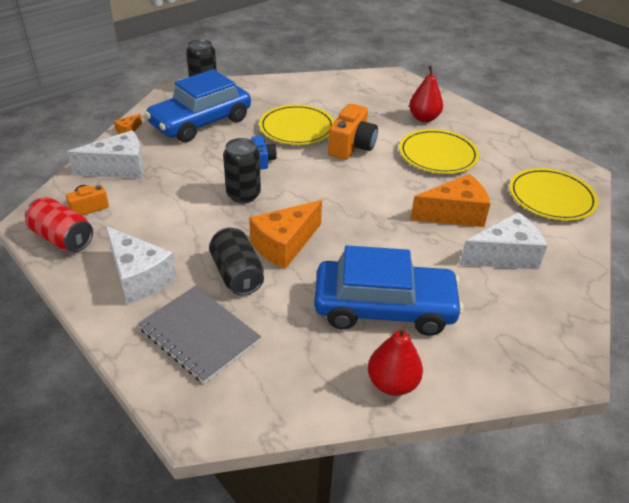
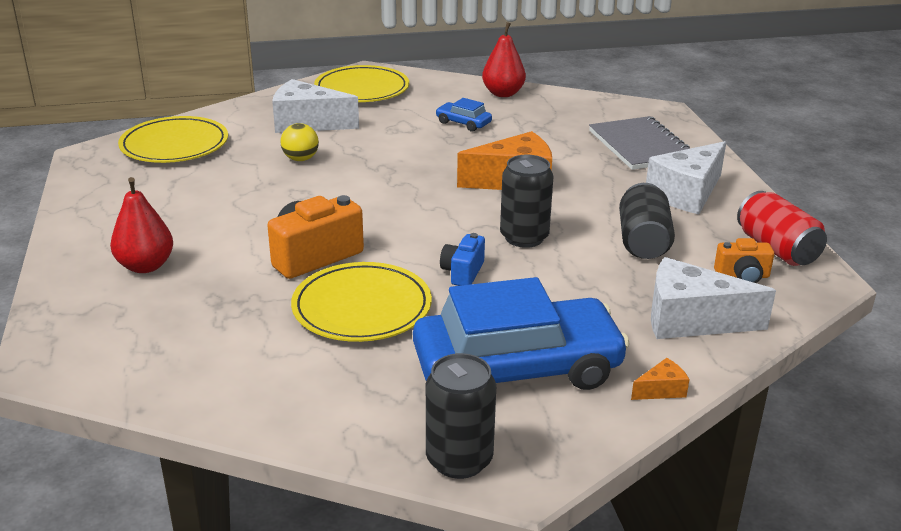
camera: 150 degrees left, 10 degrees down
(139, 277) = (687, 194): white cheese -> white cheese turned 120 degrees counterclockwise
(237, 274) = (582, 172): black can -> black can (643, 241)
(384, 307) = (463, 123): blue car -> blue car, size x0.41
(438, 155) = (216, 214): yellow plate -> yellow plate (362, 89)
(454, 214) = (300, 159): orange cheese -> yellow ball

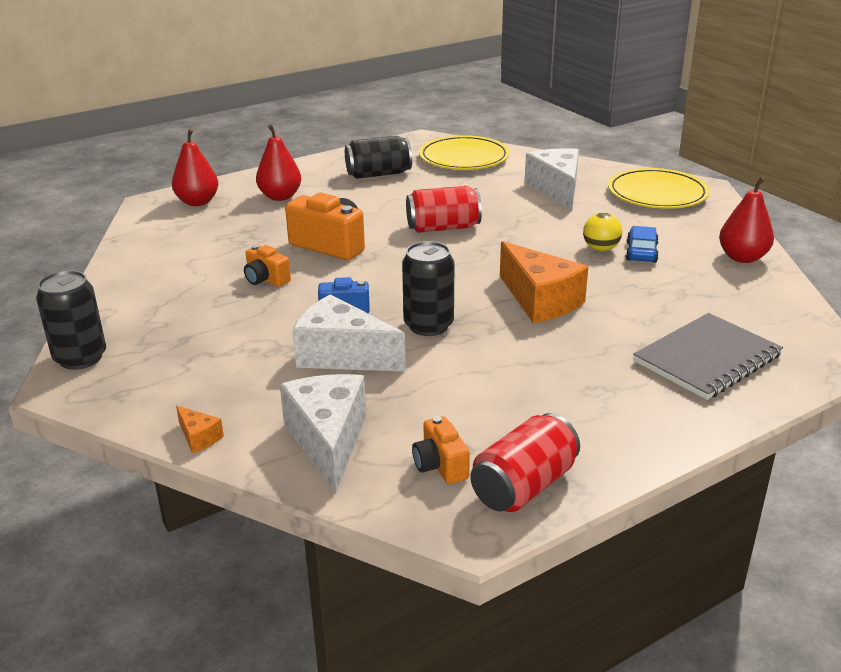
camera: 70 degrees right, 0 degrees up
(89, 327) = (197, 202): none -> red pear
(300, 159) = (486, 203): yellow ball -> yellow ball (600, 249)
(333, 190) = (443, 228): none -> red can
(362, 307) = (266, 279): yellow plate -> orange camera
(517, 368) = (207, 360): blue car -> none
(643, 241) = (470, 391): black can -> black can (378, 174)
(687, 194) = (610, 406): white cheese -> white cheese (342, 355)

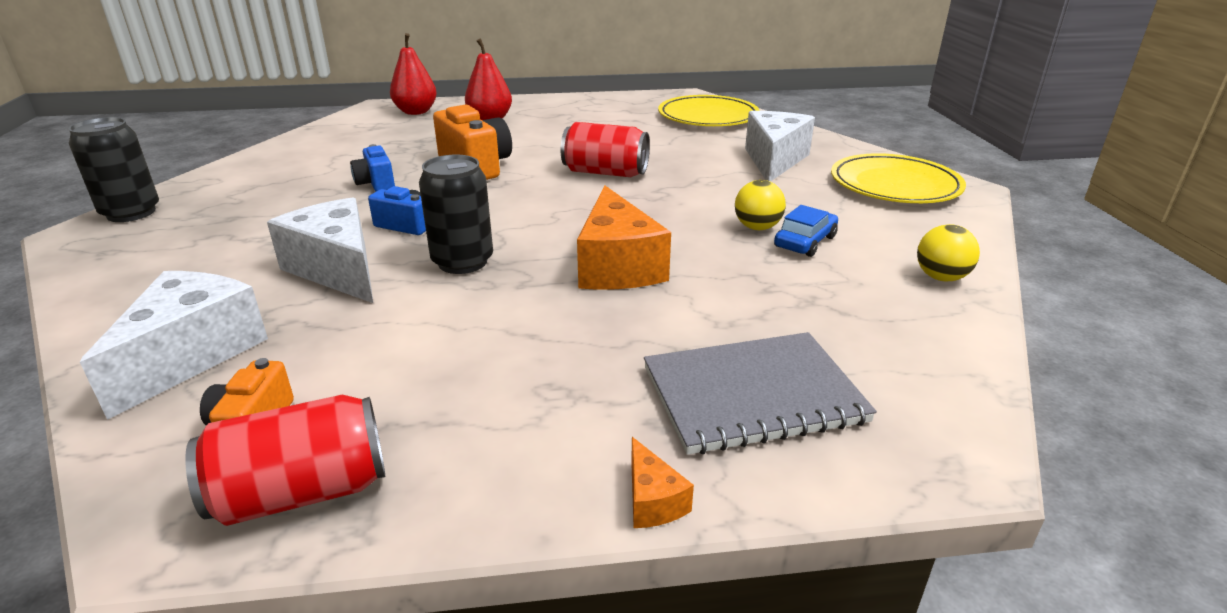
camera: 25 degrees right, 0 degrees up
(199, 437) = (95, 313): orange cheese -> orange cheese (652, 500)
(266, 279) = (376, 183): orange camera -> blue camera
(378, 174) = (604, 117): black can -> none
(742, 258) = (941, 277): red pear -> yellow ball

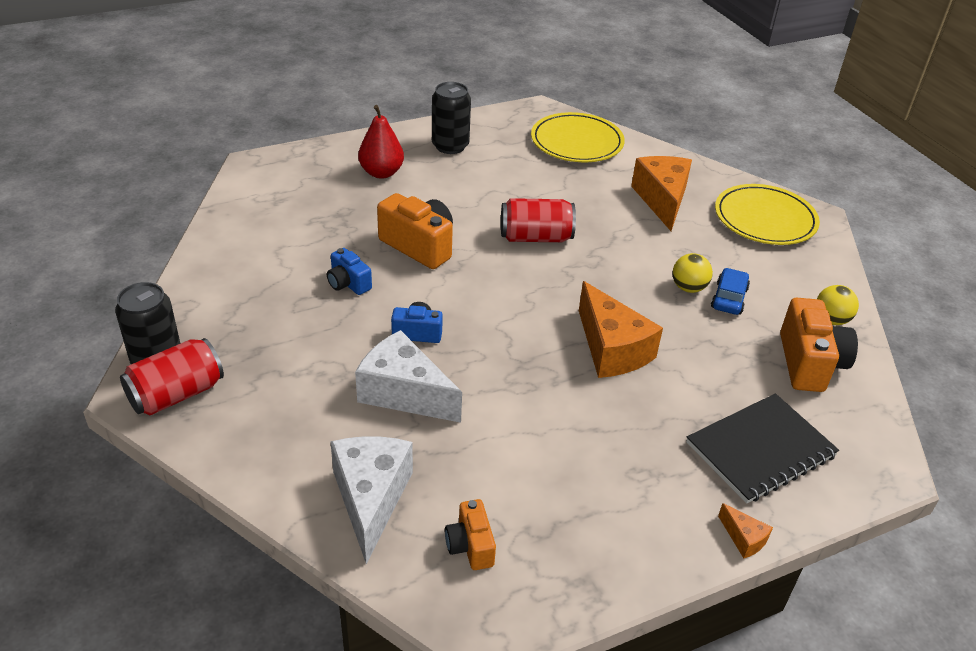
camera: 20 degrees left, 10 degrees up
(302, 492) = (544, 583): red can -> red can (176, 394)
(416, 112) = (299, 169): red pear -> none
(462, 262) = (495, 366): black can -> black can (450, 146)
(752, 395) = (760, 450): grey notebook -> black notebook
(774, 160) = (662, 200): white cheese -> orange cheese
(884, 314) = (809, 363): none -> orange camera

